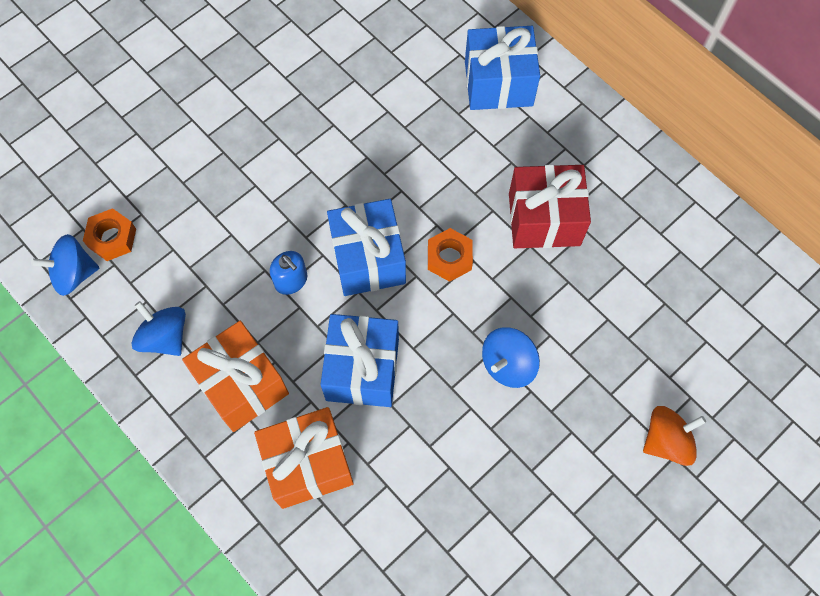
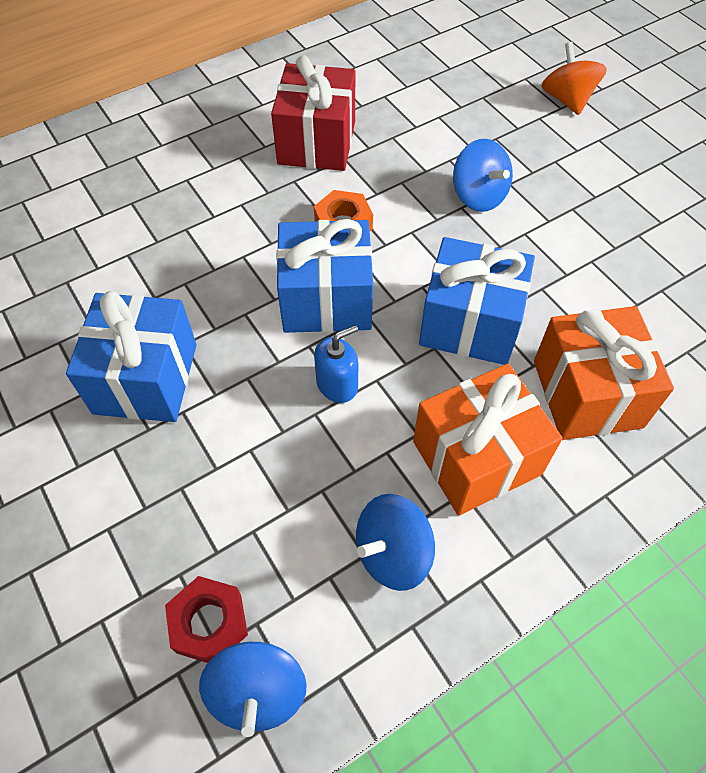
camera: 80 degrees left, 10 degrees down
(112, 238) = (209, 623): orange nut -> red nut
(498, 83) = (135, 151): blue gift -> blue gift (145, 378)

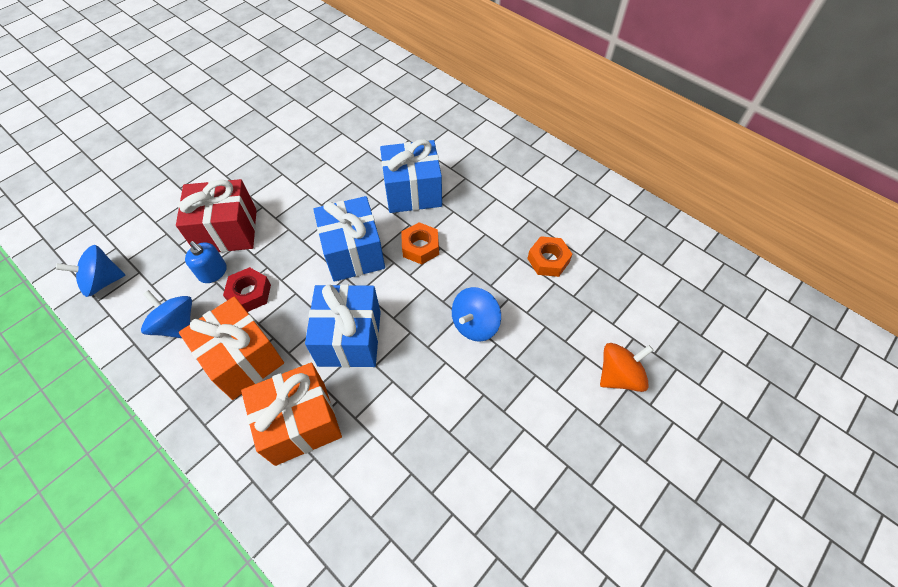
camera: 75 degrees right, 0 degrees up
(145, 378) = (281, 185): blue gift -> blue gift (413, 192)
(209, 623) = (139, 252): red nut -> red nut (250, 293)
(316, 142) = (494, 214): red gift -> red gift (227, 231)
(337, 384) = (289, 273): blue soap dispenser -> blue soap dispenser (213, 272)
(405, 113) = (548, 260): none -> orange nut

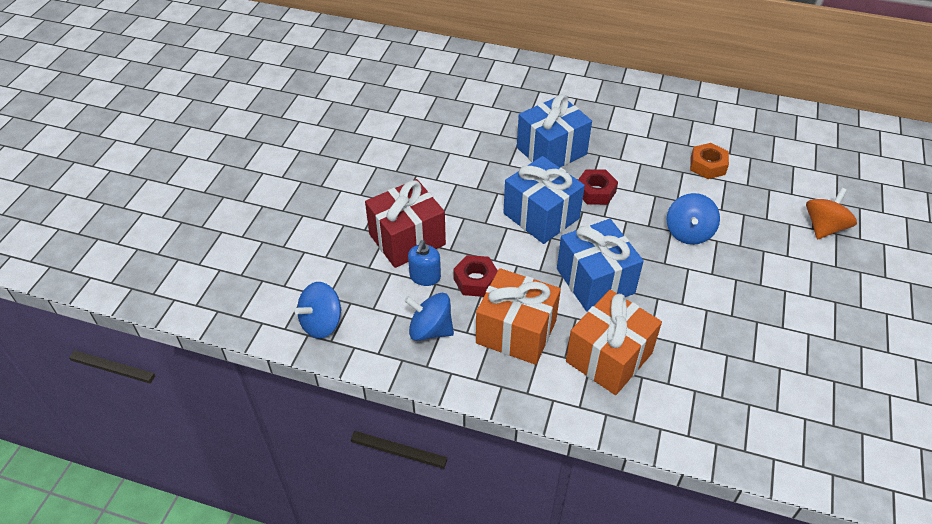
camera: 25 degrees left, 10 degrees down
(213, 272) = (425, 277): blue soap dispenser -> blue soap dispenser turned 90 degrees clockwise
(420, 247) = (595, 192): orange nut -> red nut

